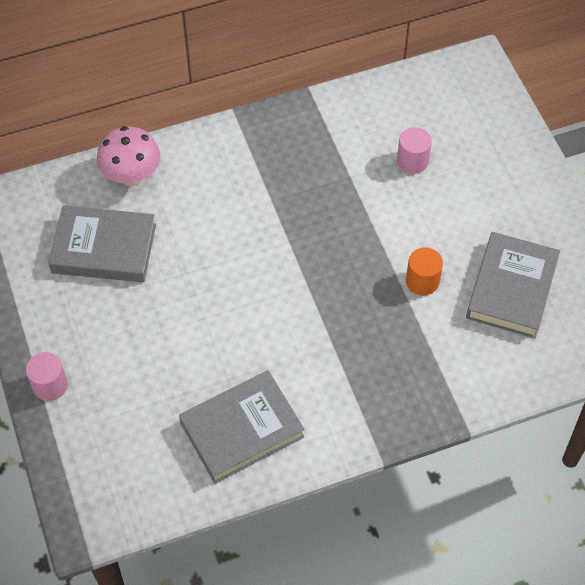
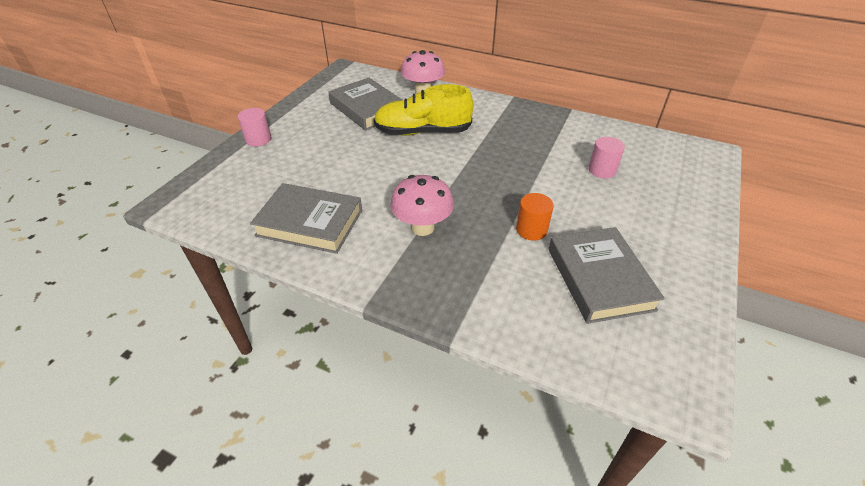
camera: 45 degrees right, 15 degrees down
(203, 237) = (422, 132): none -> yellow shoe
(338, 352) = (422, 227): none -> pink mushroom
(511, 289) = (599, 278): grey book -> grey book turned 75 degrees counterclockwise

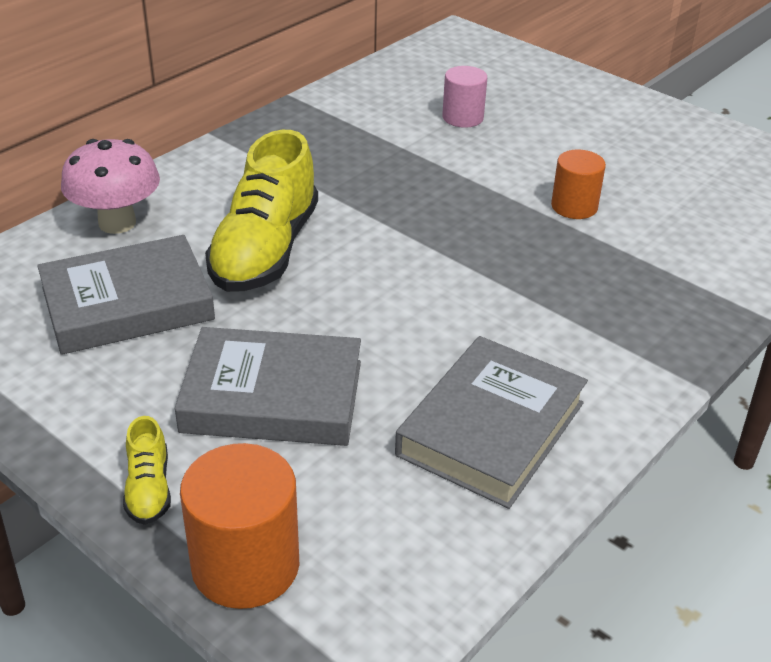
camera: 75 degrees left, 5 degrees down
(219, 170) = (245, 565): none -> orange cylinder
(258, 139) = (149, 488): pink cylinder -> yellow shoe
(422, 227) = (541, 301): pink mushroom -> none
(599, 278) = (677, 183): grey book -> grey book (272, 396)

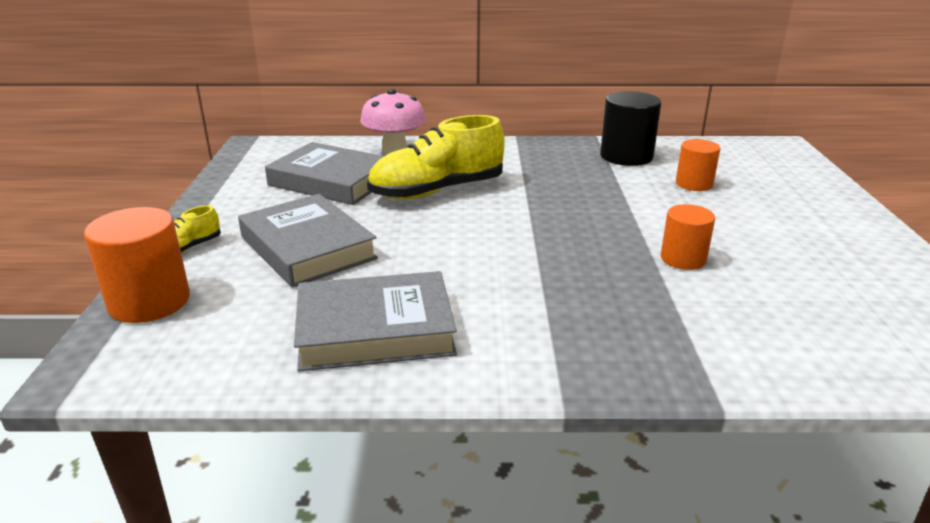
camera: 50 degrees right, 10 degrees down
(359, 110) = (626, 156): none -> black cylinder
(462, 117) = (694, 184): pink cylinder -> orange cylinder

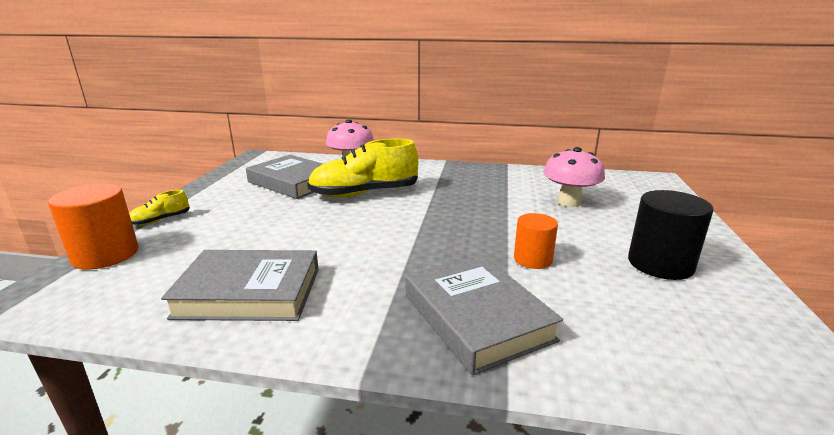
camera: 10 degrees right, 5 degrees down
(308, 247) = (244, 226): grey book -> grey book (477, 317)
(626, 156) = (523, 179): black cylinder -> black cylinder (660, 264)
(694, 184) = (569, 202): orange cylinder -> pink mushroom

